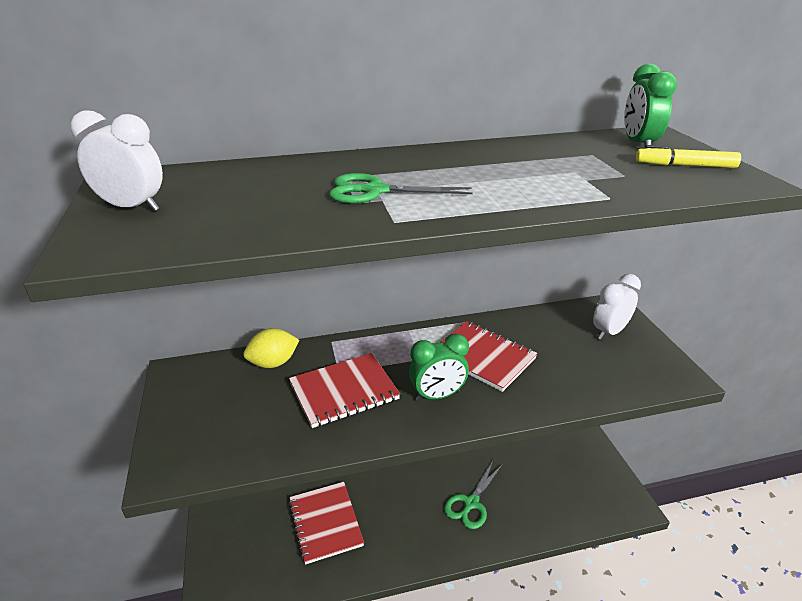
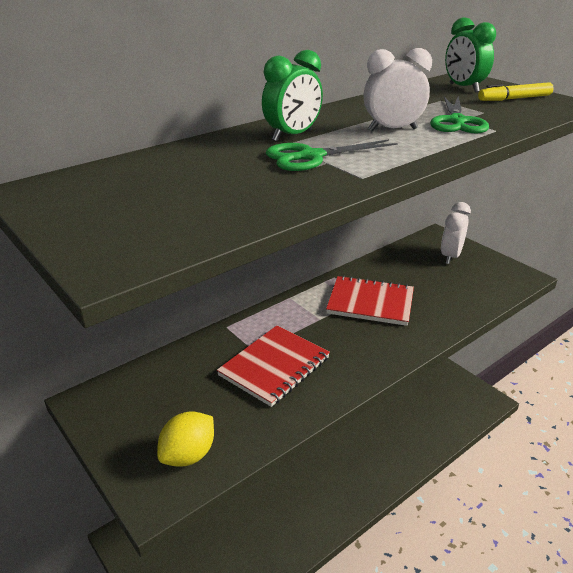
camera: 25 degrees left, 0 degrees up
(132, 208) = (92, 214): white clock -> white clock (392, 130)
(273, 363) = (185, 362): yellow lemon -> yellow lemon (188, 455)
(325, 523) = (250, 511): red notebook -> none
(437, 395) = (358, 345): green clock -> green clock (292, 136)
(471, 503) = (367, 445): green scissors -> green scissors (457, 121)

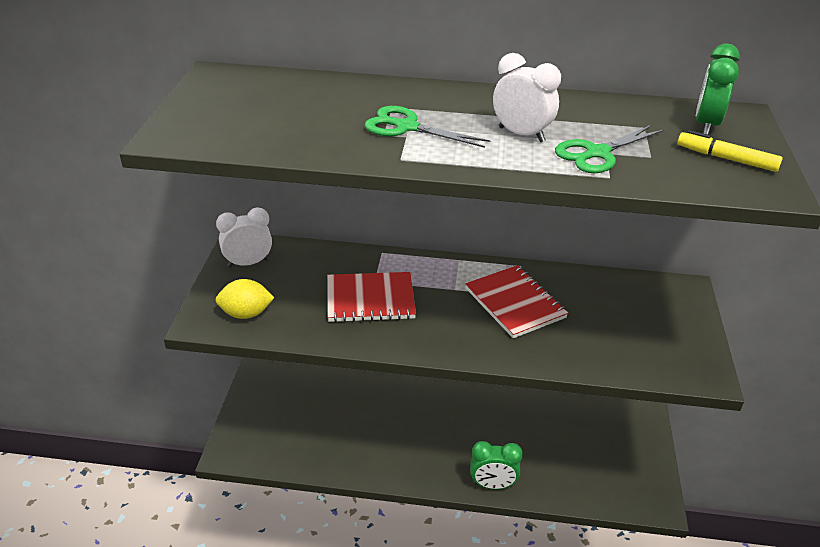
camera: 45 degrees right, 5 degrees up
(292, 136) = (434, 104): green clock -> green clock (492, 484)
(450, 256) = (663, 313): white clock -> white clock (248, 263)

